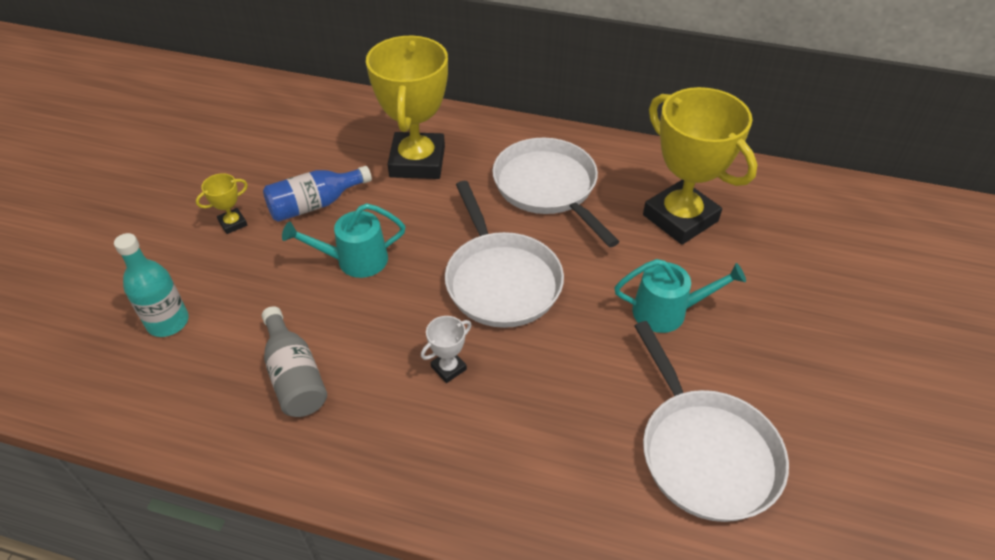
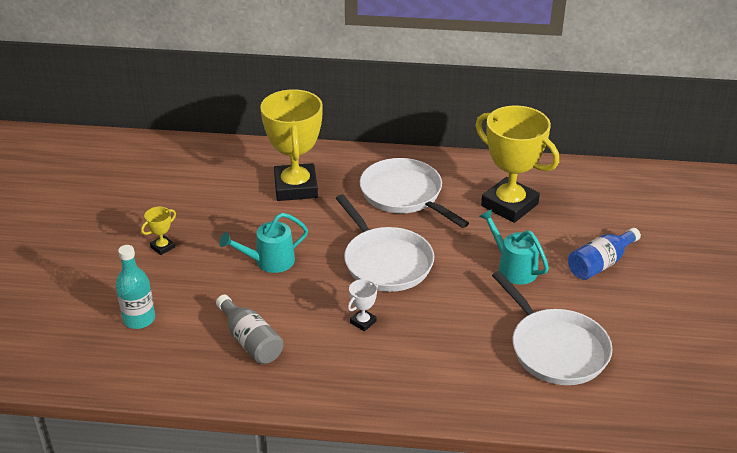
camera: 10 degrees left, 10 degrees down
(315, 205) = (224, 227): blue bottle -> blue bottle (600, 264)
(667, 311) = (513, 267): turquoise watering can -> turquoise watering can turned 120 degrees counterclockwise

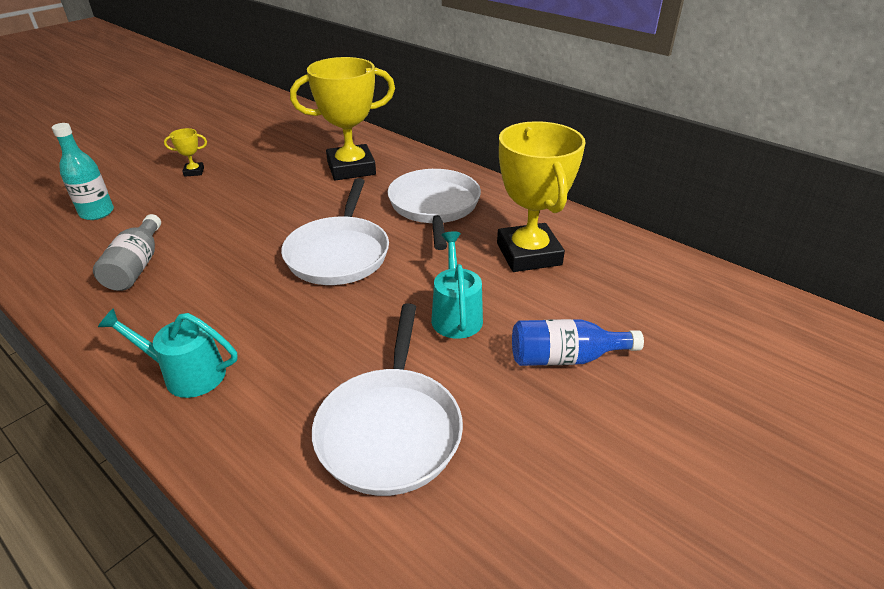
camera: 35 degrees right, 0 degrees up
(269, 261) = (248, 212): turquoise watering can -> turquoise watering can (186, 374)
(295, 187) = (351, 168): yellow trophy -> yellow trophy turned 45 degrees clockwise
(363, 322) = (243, 296): white trophy -> none

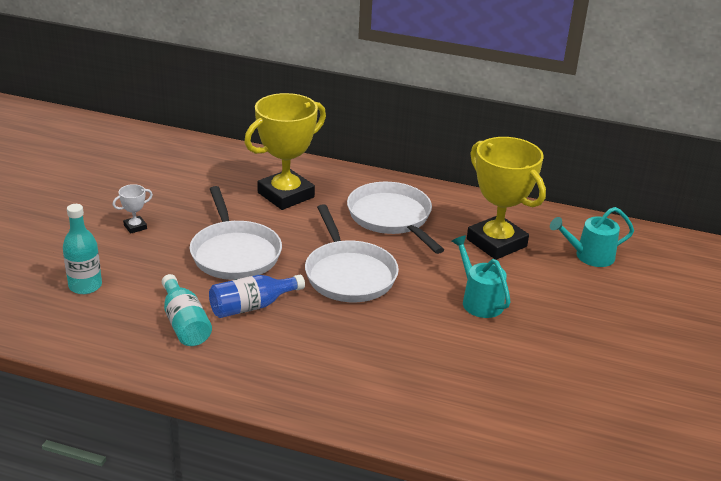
camera: 25 degrees left, 5 degrees down
(137, 266) = (185, 323): grey bottle -> turquoise bottle
(186, 374) = (321, 390): turquoise watering can -> turquoise watering can (589, 256)
(194, 172) = (135, 227): yellow trophy -> white trophy
(390, 429) = (496, 384): white pan -> white pan (234, 253)
(565, 358) = (574, 312): blue bottle -> blue bottle (252, 306)

